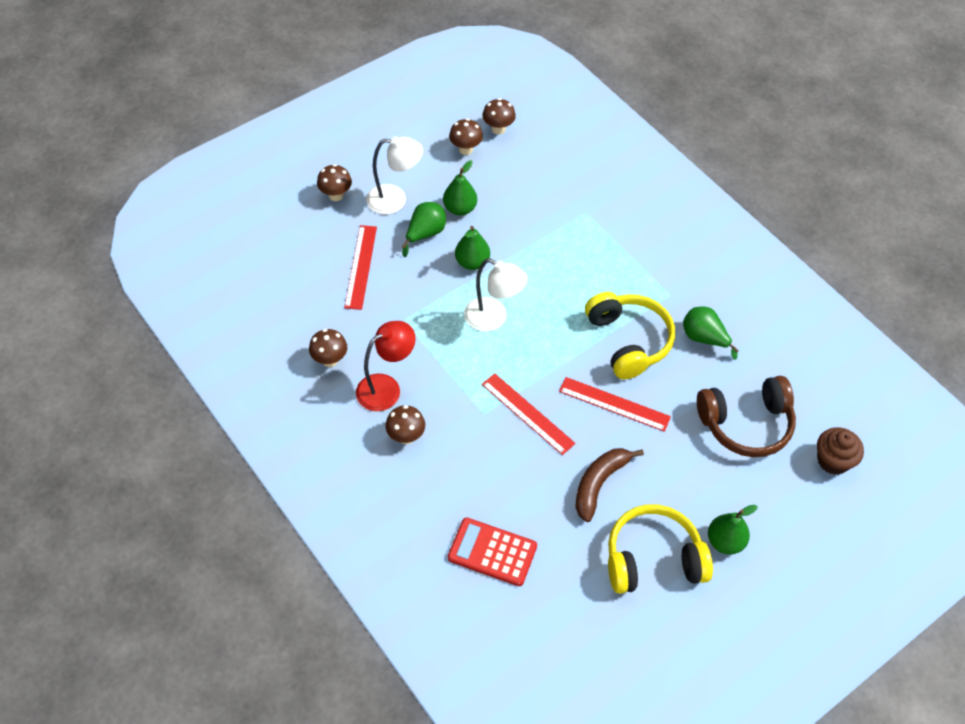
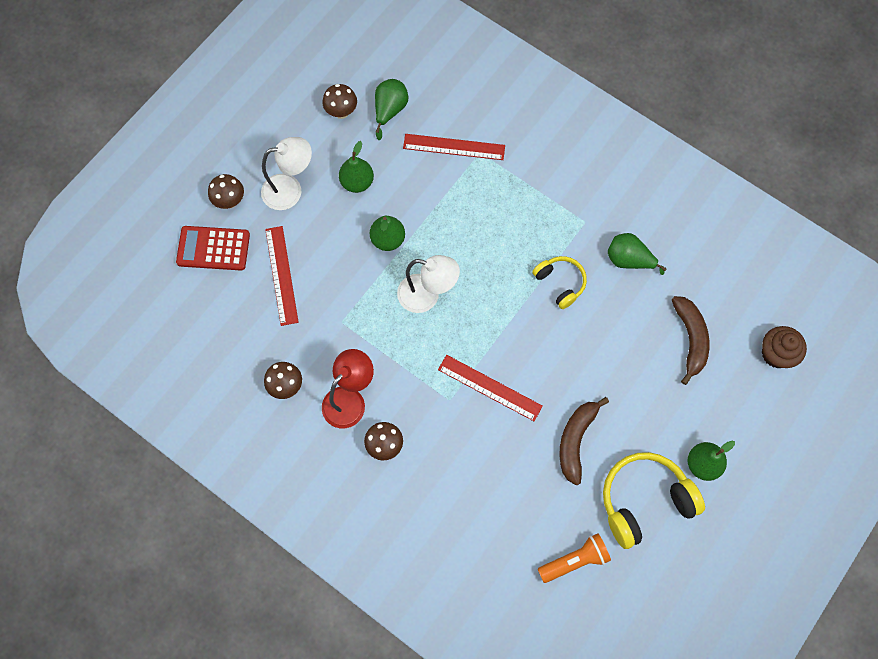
camera: 15 degrees left, 15 degrees up
(425, 234) = (332, 220): green pear -> green pear (390, 110)
(492, 552) = (500, 538): red calculator -> red calculator (213, 248)
(498, 129) = (366, 79): brown mushroom -> none
(562, 594) = (574, 560): none -> orange flashlight
(614, 404) = (566, 354): red ruler -> red ruler (454, 147)
(628, 341) = (560, 283): yellow headphones -> yellow headphones, size x0.59
(746, 424) = (690, 339): brown headphones -> brown banana

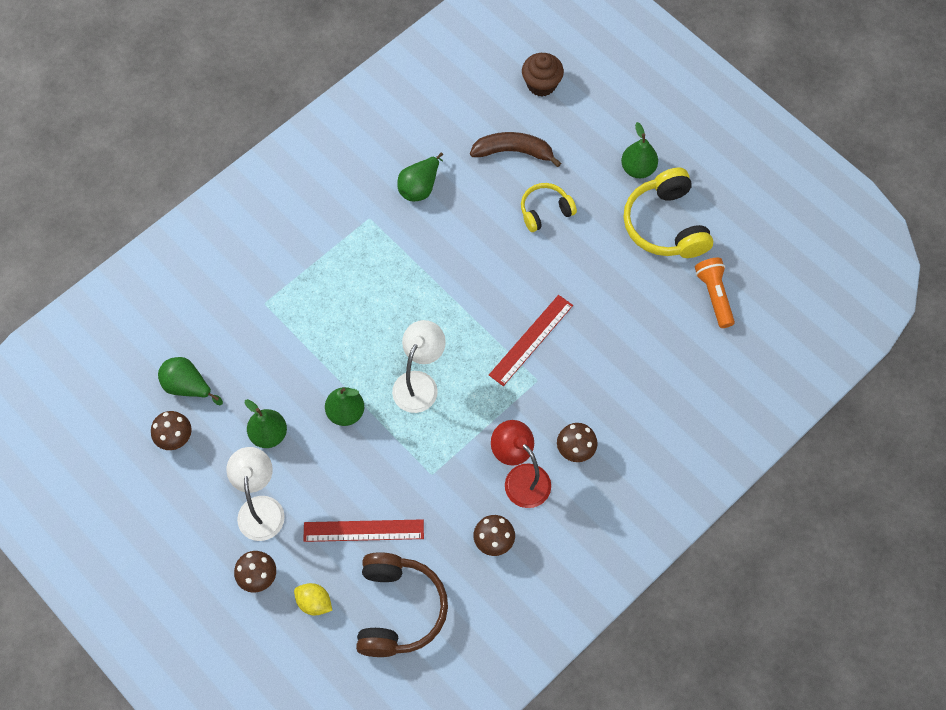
camera: 80 degrees left, 5 degrees down
(213, 248) = (314, 602): red calculator -> yellow lemon
(215, 316) = (398, 609): none -> brown headphones
(454, 147) = (251, 328): red ruler -> none
(560, 283) = (431, 254): yellow headphones -> yellow headphones (545, 211)
(576, 440) = (598, 272): brown banana -> none

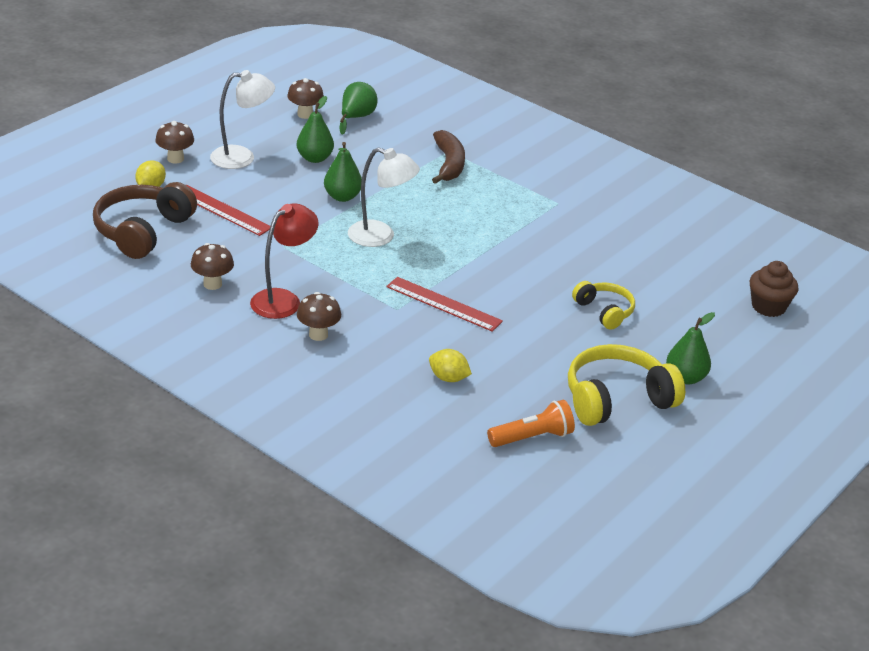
camera: 80 degrees right, 30 degrees down
(363, 530) = (222, 210): red ruler -> red ruler turned 45 degrees counterclockwise
(398, 609) = (142, 231): brown headphones -> brown headphones turned 120 degrees clockwise
(420, 187) = (605, 231): green pear -> none
(513, 152) = (672, 289): brown banana -> brown banana (449, 164)
(638, 349) = (448, 378): none -> yellow lemon

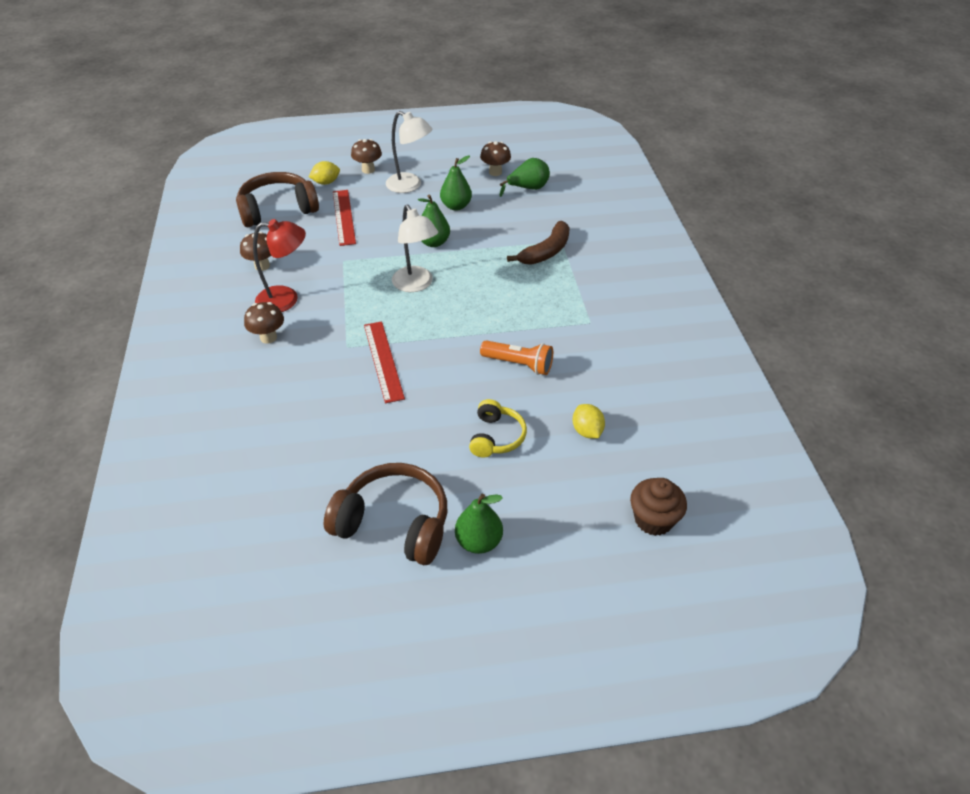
camera: 45 degrees right, 10 degrees up
(448, 378) = (299, 423): yellow lemon -> yellow lemon (587, 431)
(532, 437) = (283, 513): orange flashlight -> orange flashlight (519, 364)
(617, 399) = (394, 523): yellow headphones -> brown headphones

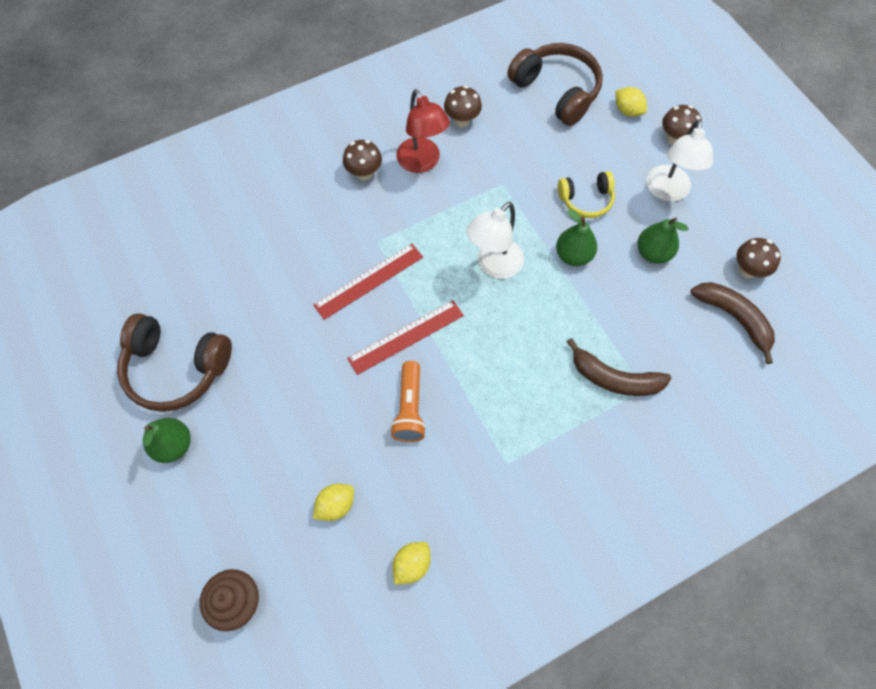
camera: 70 degrees right, 20 degrees up
(344, 217) = (575, 153): red ruler -> red ruler (406, 337)
(394, 523) = (176, 368): brown headphones -> brown headphones turned 105 degrees clockwise
(496, 437) = (301, 419): yellow headphones -> yellow headphones (586, 200)
(528, 188) = (734, 318): green pear -> brown banana
(654, 395) = (412, 564): none -> yellow lemon

